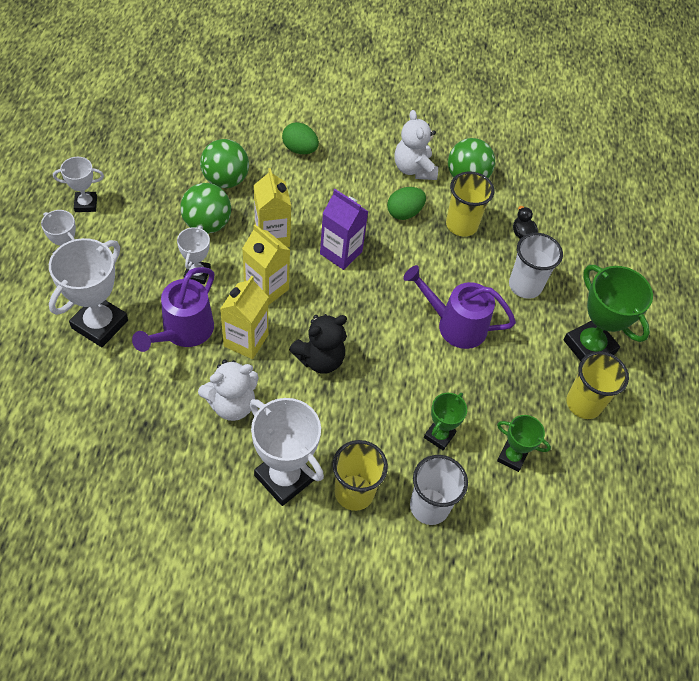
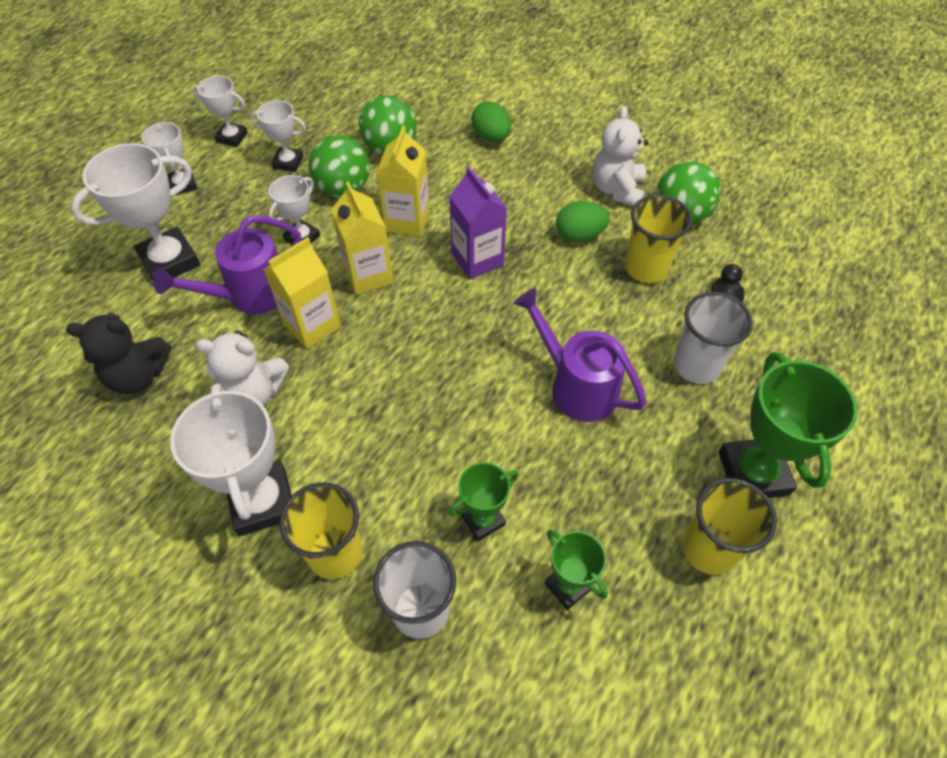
camera: 30 degrees right, 0 degrees up
(148, 213) = (288, 162): none -> white trophy
(320, 359) = (385, 374): black teddy bear -> black teddy bear (138, 375)

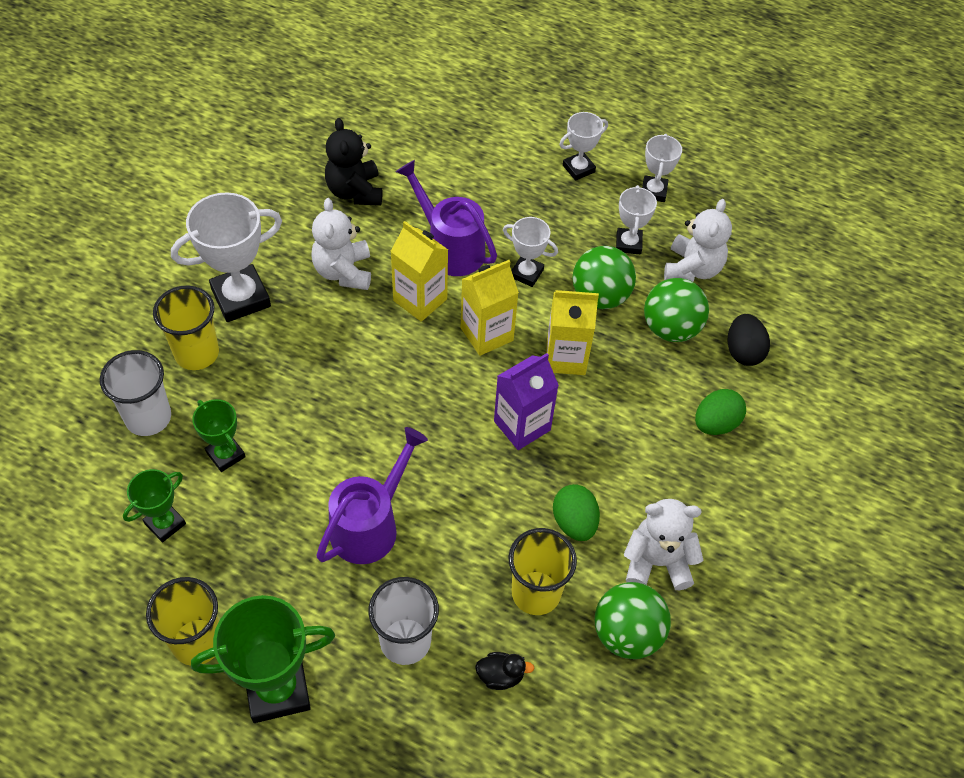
camera: 80 degrees right, 0 degrees up
(170, 261) = (481, 182): white trophy -> none
(329, 126) = (692, 269): none -> white teddy bear
(423, 110) = (743, 351): none -> black egg

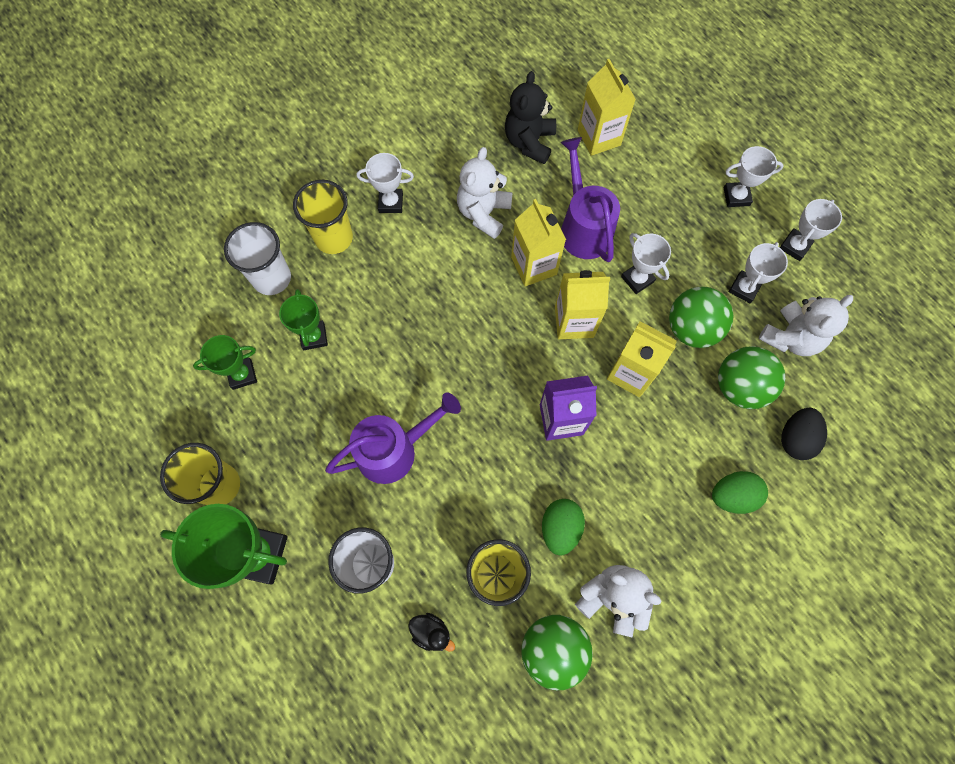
camera: 30 degrees right, 15 degrees up
(241, 298) = (391, 203): white trophy -> white trophy, size x0.56
(421, 164) = (599, 137): none -> yellow carton

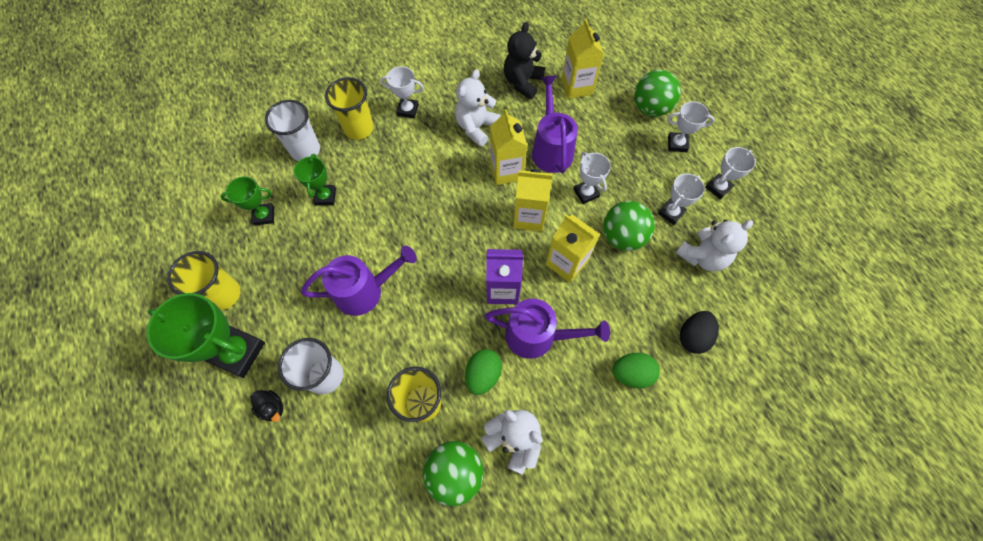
camera: 10 degrees right, 5 degrees down
(431, 632) = (359, 440): black duck -> black duck (272, 407)
(615, 469) = (538, 336): none -> purple watering can
(739, 387) = (653, 288): green ball -> green ball (650, 108)

